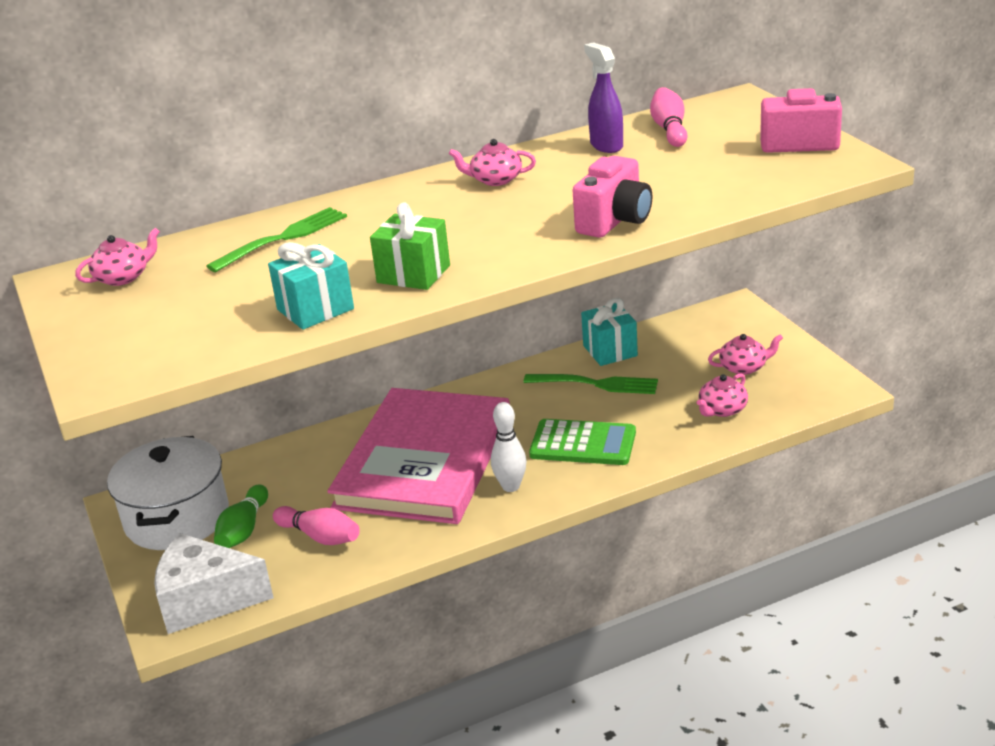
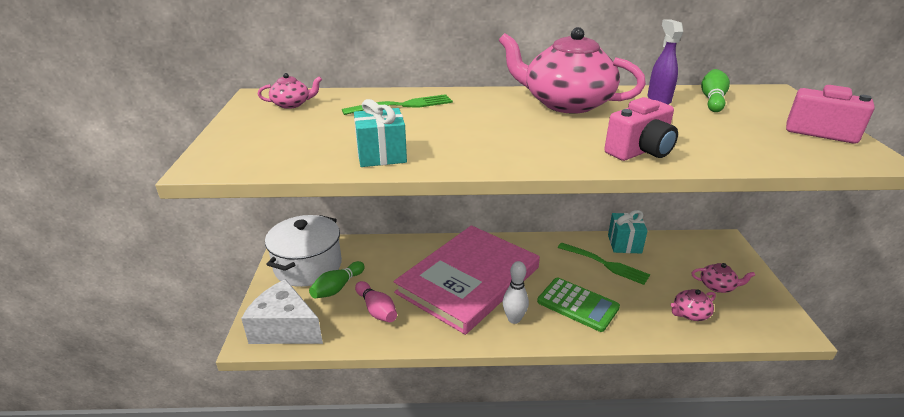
camera: 20 degrees right, 0 degrees up
(413, 274) = (466, 150): green gift -> none
(495, 180) = (566, 103): pink teapot -> pink teapot, size x2.33
(669, 129) = (712, 100): pink bowling pin -> green bowling pin

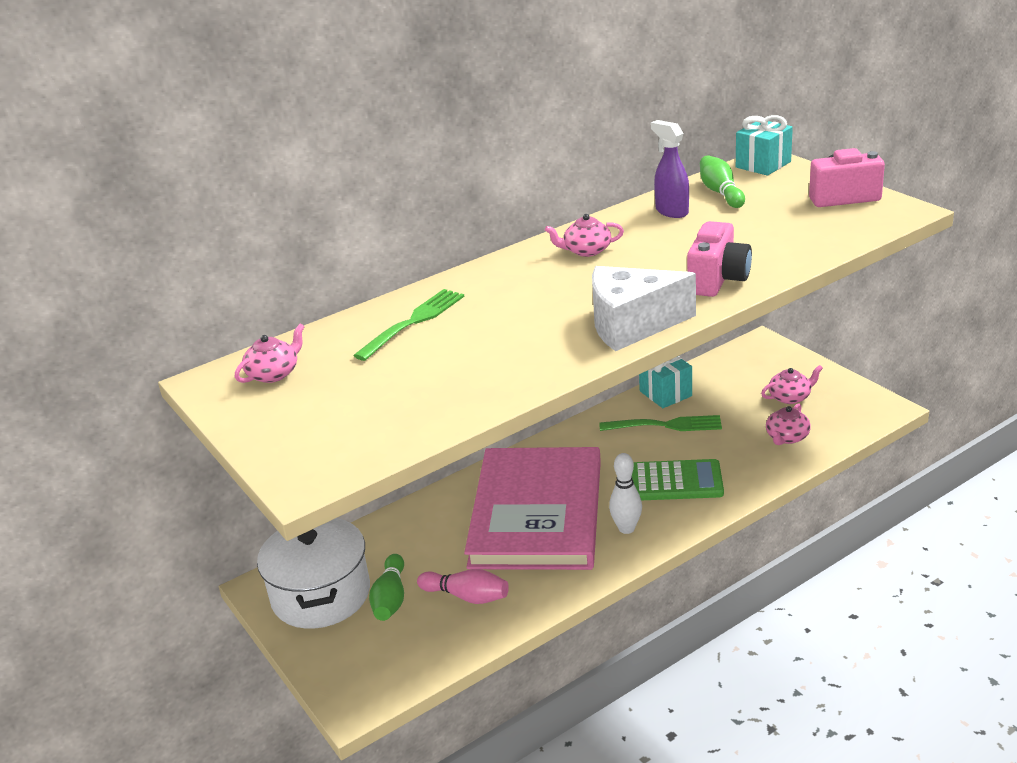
camera: 30 degrees left, 0 degrees up
(285, 328) = (380, 671): white cheese -> white cheese (631, 325)
(381, 155) = (481, 388): turquoise gift -> turquoise gift (763, 164)
(566, 103) = (586, 250): pink teapot -> pink teapot, size x0.43

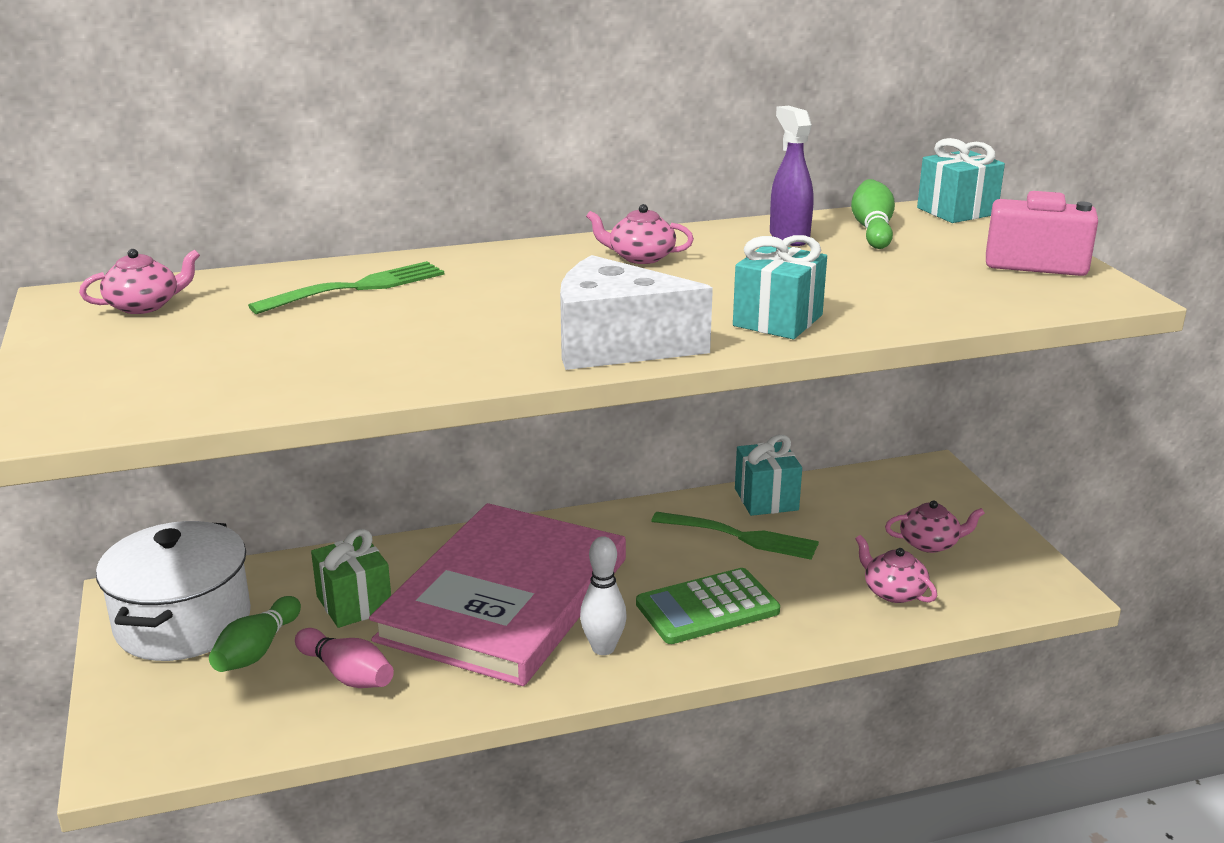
camera: 15 degrees right, 5 degrees down
(434, 546) = (354, 604): none -> green gift
(676, 481) = (707, 608): green calculator -> green calculator turned 135 degrees clockwise
(718, 280) = (777, 320): pink camera -> turquoise gift
(787, 437) = (893, 592): pink teapot -> pink teapot turned 90 degrees clockwise

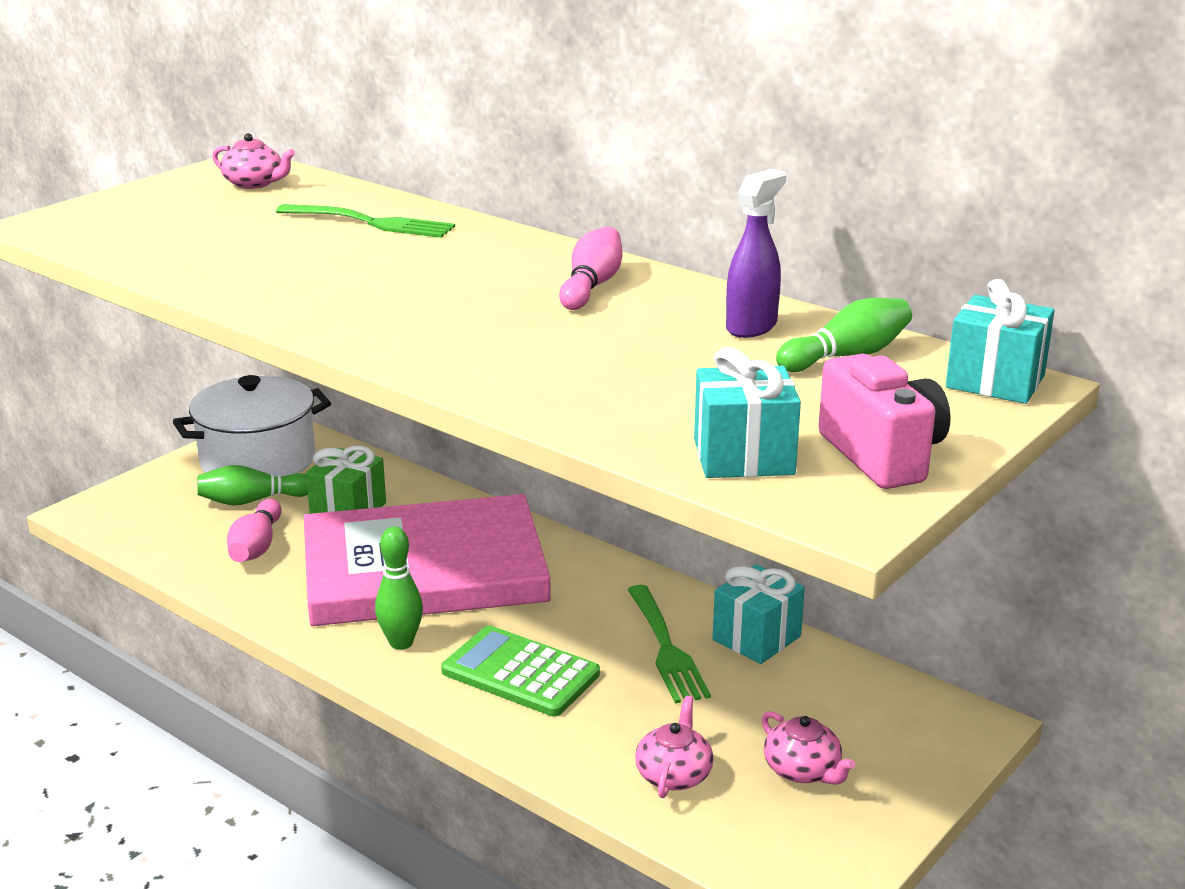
camera: 55 degrees right, 0 degrees up
(603, 648) = (401, 643): white bowling pin -> green bowling pin
(616, 345) = (366, 331): white cheese -> none
(640, 257) = (591, 286): pink teapot -> pink bowling pin
(777, 320) = (511, 374): turquoise gift -> turquoise gift (743, 457)

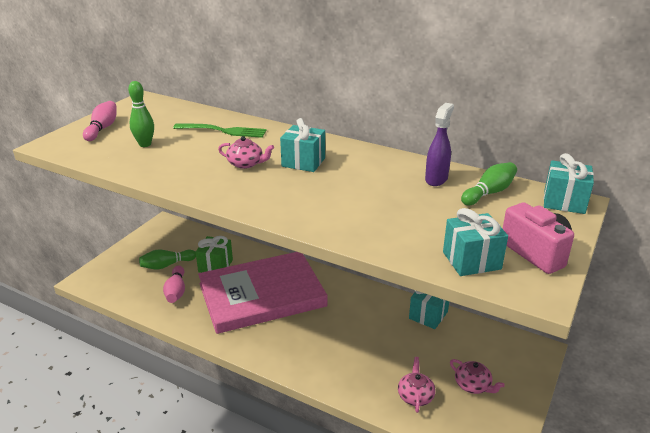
camera: 10 degrees left, 5 degrees up
(254, 183) = (155, 111): pink teapot -> pink teapot (246, 164)
(258, 460) = (163, 242): white pot -> none
(401, 643) = (263, 338): green bowling pin -> green bowling pin (145, 144)
(501, 282) = (303, 162): none -> turquoise gift
(520, 673) = (325, 348): green calculator -> none
(591, 286) = (349, 161): pink bowling pin -> pink bowling pin (102, 128)
(665, 647) = (388, 325): green fork -> none

